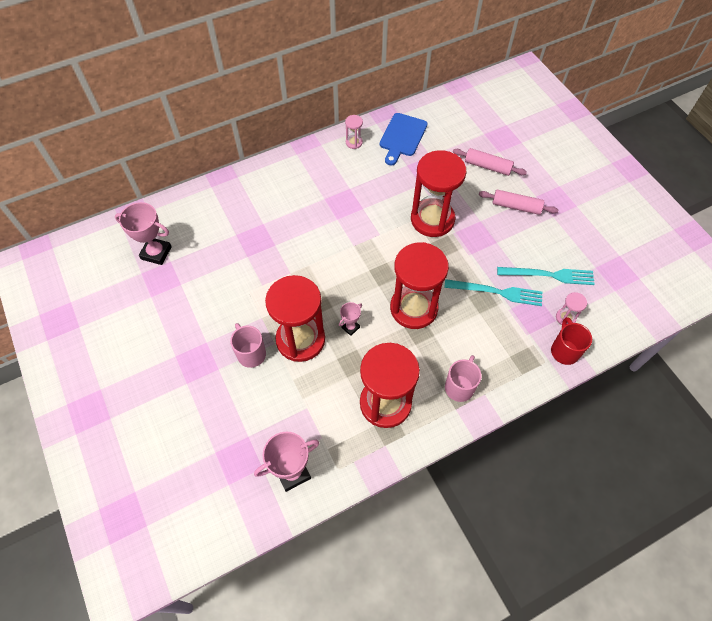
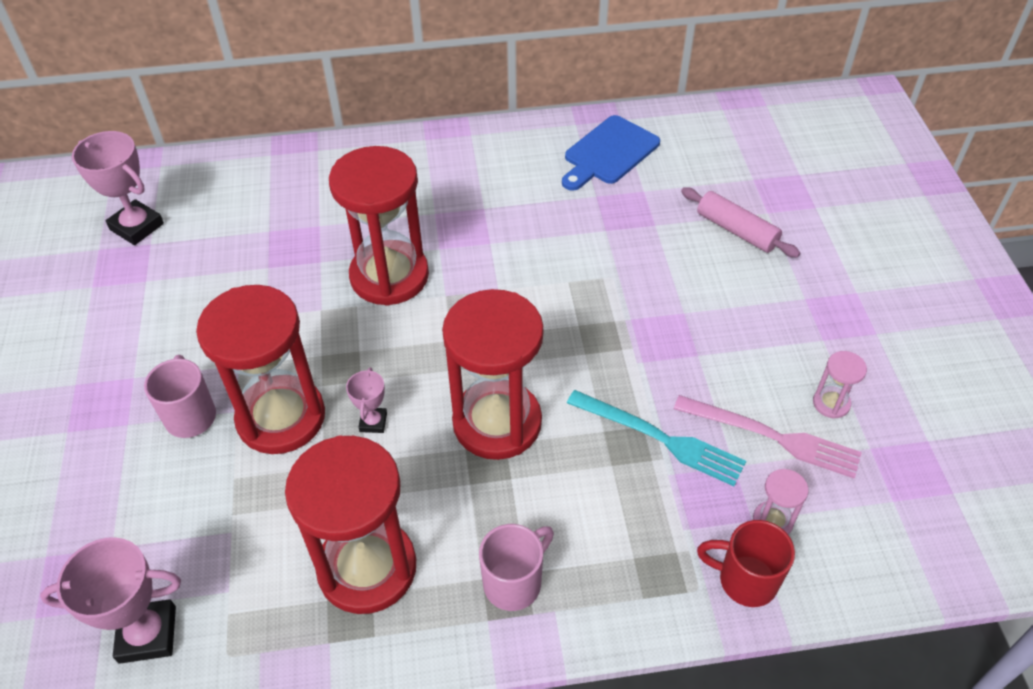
camera: 20 degrees right, 10 degrees down
(350, 327) = (373, 422): pink trophy -> pink trophy turned 60 degrees counterclockwise
(354, 142) = (525, 143): pink hourglass -> pink hourglass (831, 403)
(432, 219) = (599, 289): red hourglass -> red hourglass (389, 276)
(516, 206) = (760, 306): pink rolling pin -> none
(549, 275) = (772, 437): turquoise fork -> pink fork
(564, 350) = (745, 580): red mug -> red mug turned 90 degrees counterclockwise

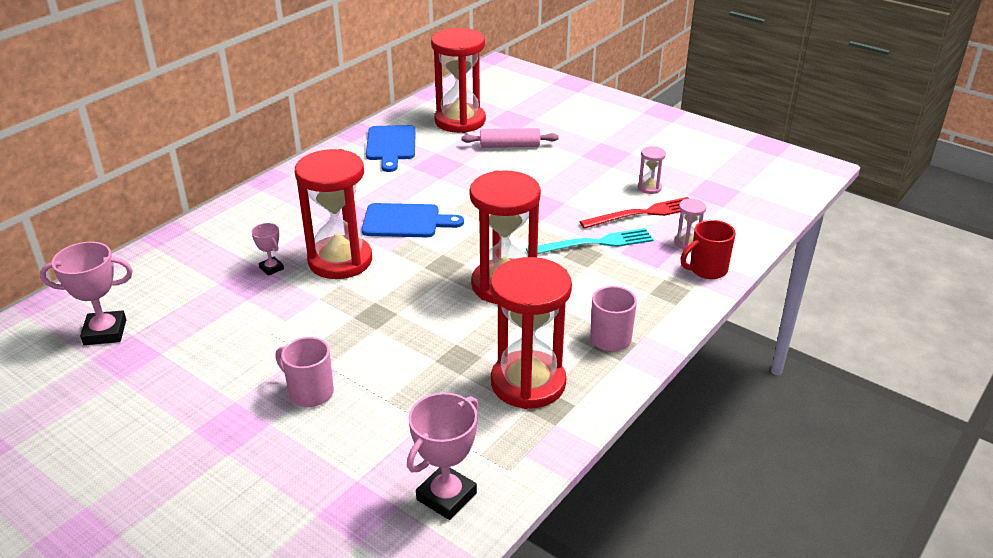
camera: 45 degrees left, 15 degrees down
(281, 417) = (373, 357): red hourglass -> red hourglass (460, 121)
(373, 422) = (434, 325): pink trophy -> pink trophy (271, 268)
(504, 266) = (405, 221): none -> blue cutting board
(772, 437) = (643, 213): pink fork -> red fork

